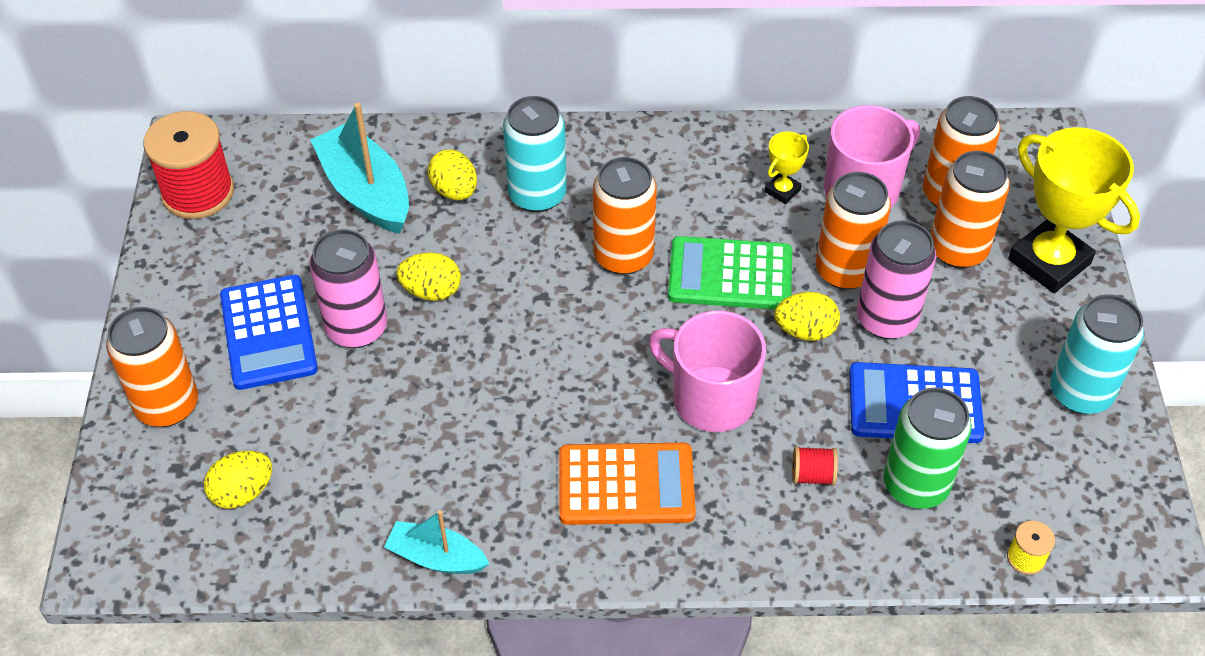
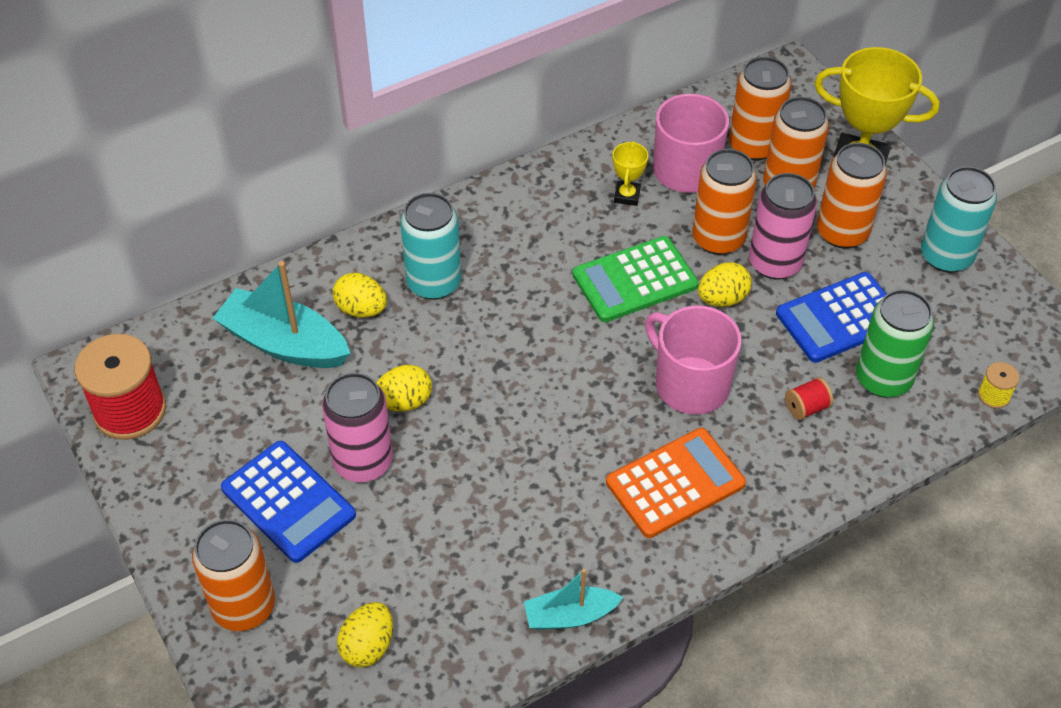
camera: 30 degrees left, 0 degrees up
(623, 256) = (541, 302): orange can -> orange can (842, 232)
(711, 398) = (690, 384): pink mug -> pink mug turned 45 degrees clockwise

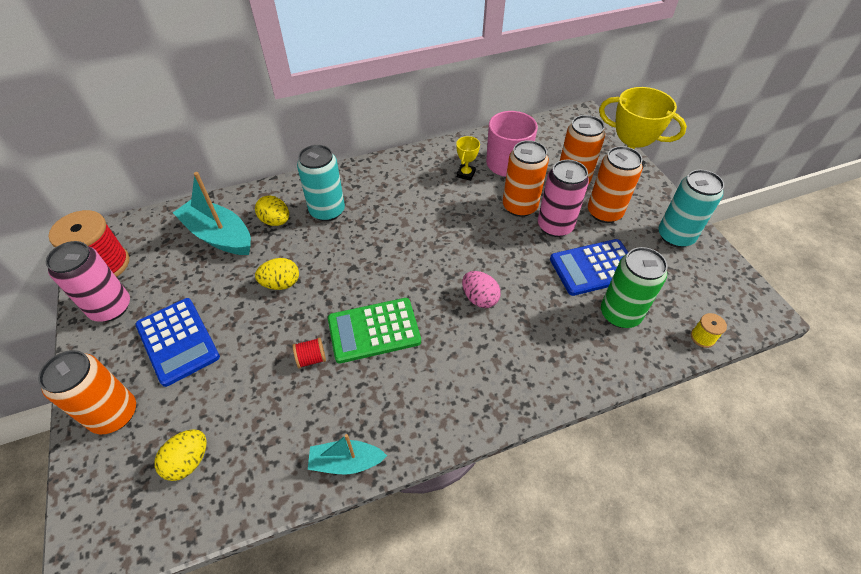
camera: 10 degrees right, 0 degrees up
(363, 462) = (239, 320): pink can -> pink can (111, 308)
(634, 280) = (458, 225): green calculator -> green calculator (374, 330)
(675, 483) = (452, 369): orange calculator -> none
(690, 384) = (479, 298): pink mug -> pink egg
(722, 299) = (514, 244): yellow egg -> none
(753, 146) = (554, 154): orange can -> none
(806, 408) = (560, 327): red spool -> red spool (311, 359)

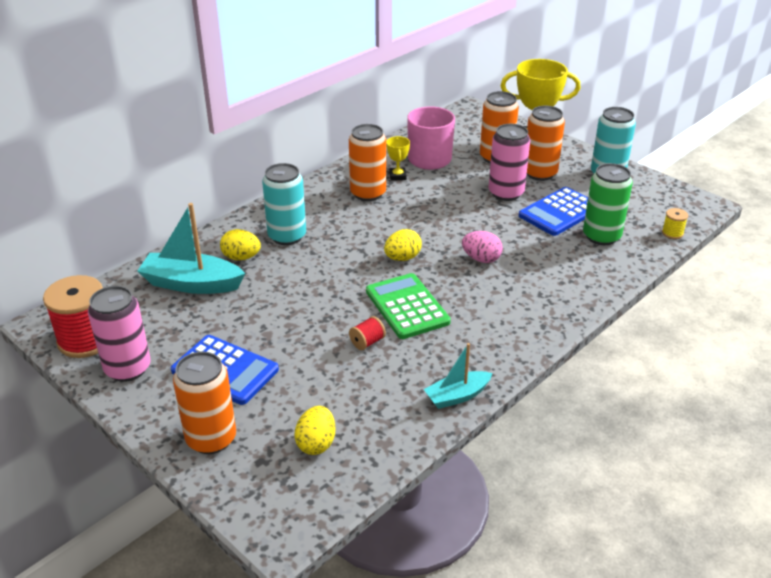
camera: 25 degrees left, 15 degrees down
(281, 283) = (290, 300): yellow egg -> yellow egg (402, 258)
(374, 330) = (407, 307): green calculator -> green calculator turned 105 degrees clockwise
(519, 206) = (465, 187): orange can -> orange can (368, 193)

